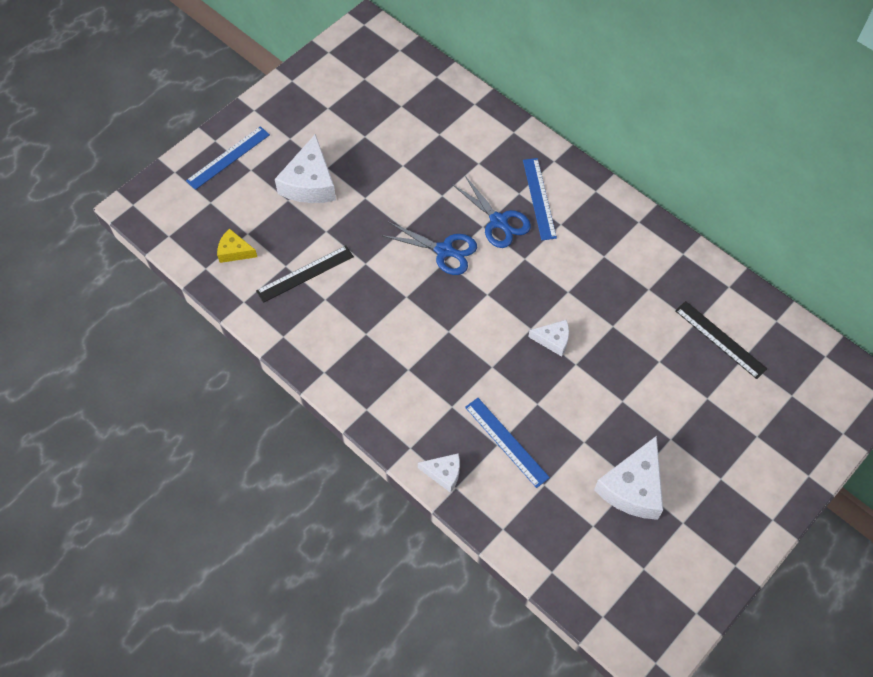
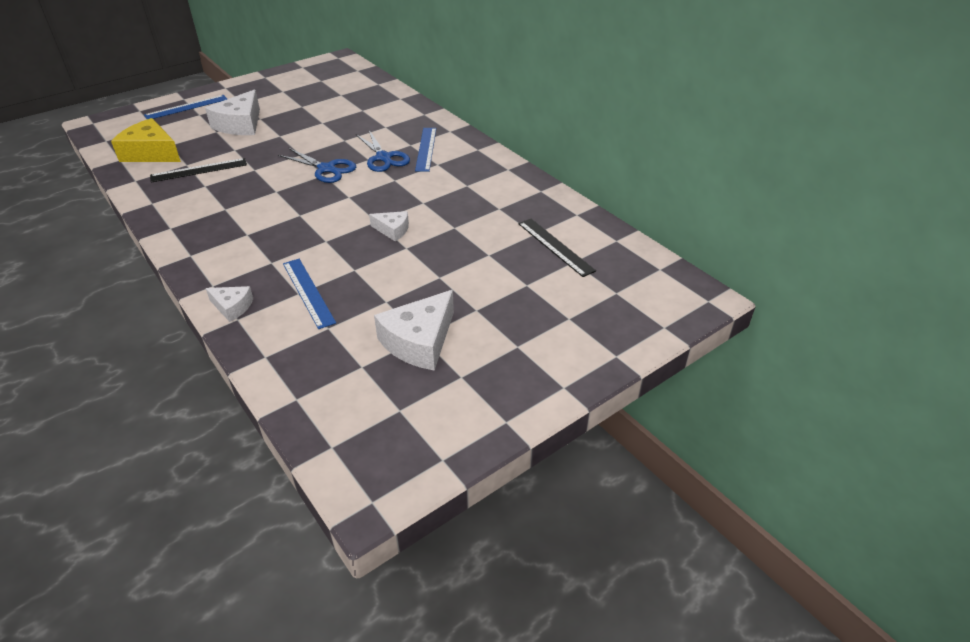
camera: 10 degrees right, 20 degrees down
(234, 251) = (151, 153): yellow cheese -> yellow cheese, size x1.84

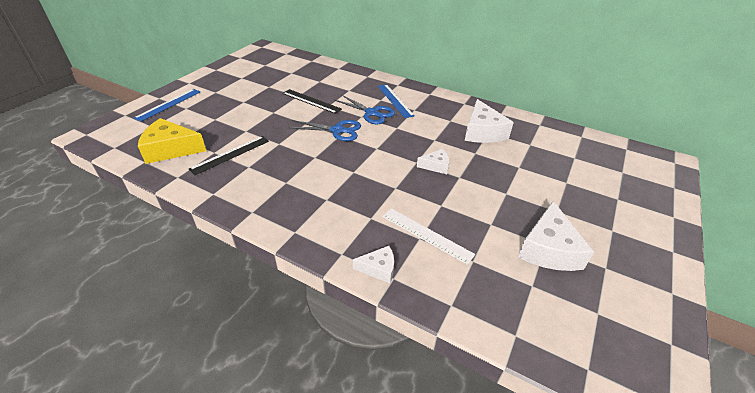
camera: 25 degrees left, 0 degrees up
(240, 124) = (231, 110): white cheese -> white cheese (482, 132)
(308, 292) = (426, 235): blue ruler -> white ruler
(555, 246) = (552, 150): black ruler -> black ruler (311, 101)

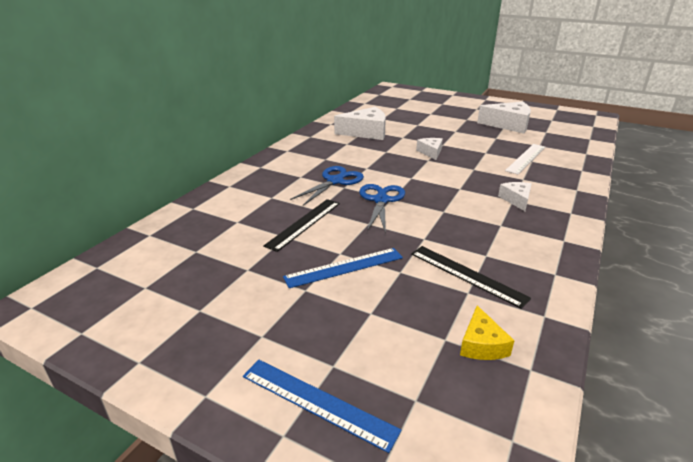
camera: 90 degrees left, 10 degrees down
(170, 149) = (481, 344): yellow cheese -> yellow cheese, size x0.54
(379, 268) = (578, 175): white cheese -> white cheese (516, 200)
(395, 100) = (303, 168): blue ruler -> blue ruler (344, 267)

